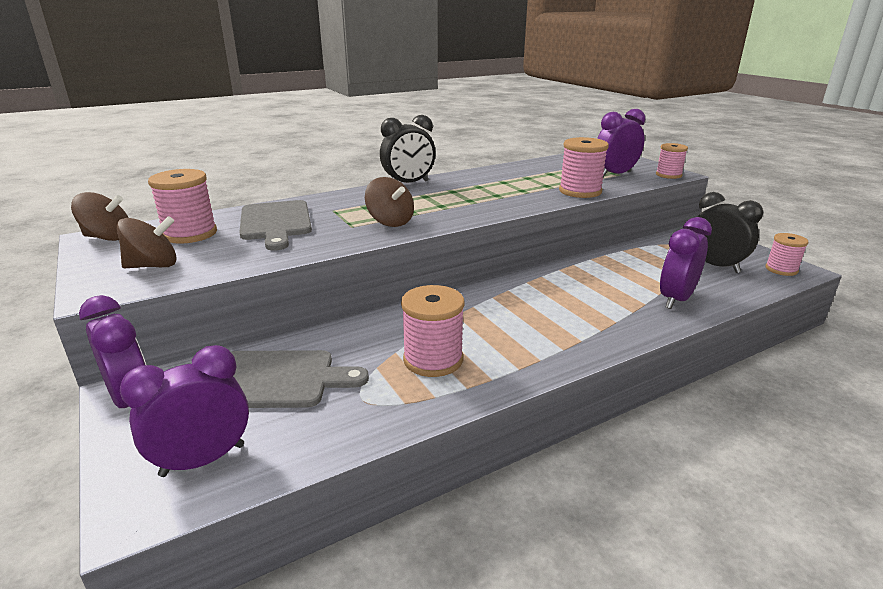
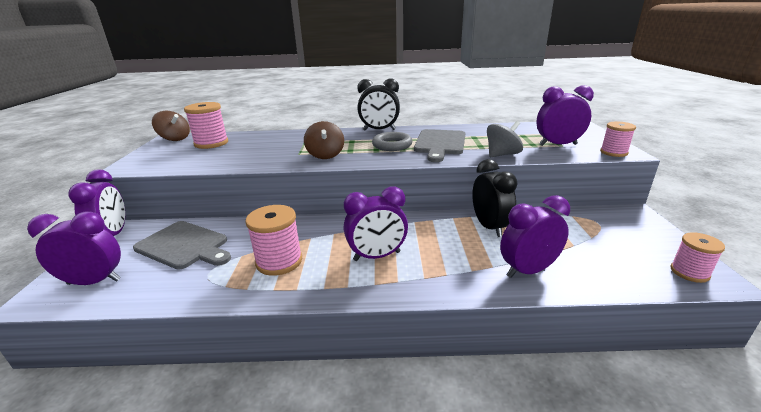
camera: 30 degrees right, 0 degrees up
(153, 266) = (167, 159): brown spinning top -> none
(275, 223) = (262, 144): grey cutting board -> grey cutting board (440, 143)
(452, 199) = (392, 145): none -> grey ring
(532, 324) = (377, 256): none -> purple clock
(580, 191) = (502, 154): pink spool -> grey spinning top
(715, 266) = (611, 249): black clock -> black clock (489, 227)

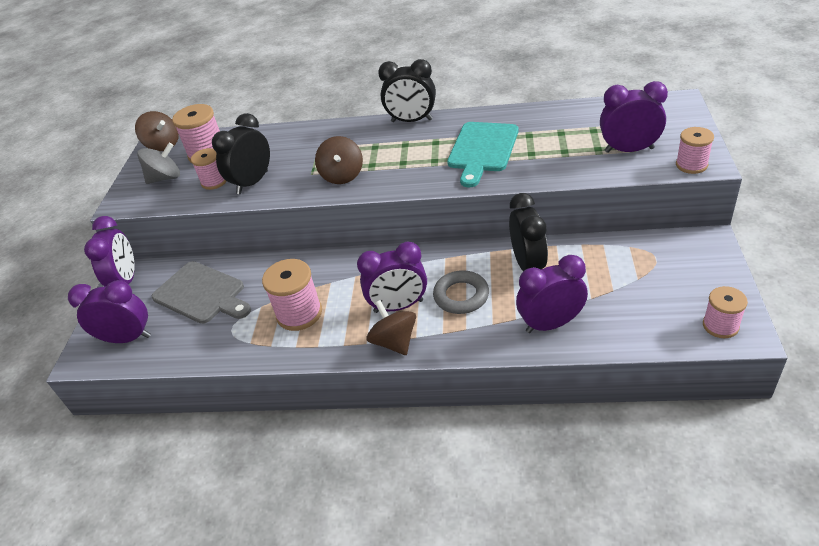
camera: 10 degrees right, 15 degrees up
(213, 157) = (214, 181): none -> pink spool
(247, 158) = (252, 182): none -> black clock
(376, 285) = (394, 342): none -> brown spinning top
(392, 145) = (423, 154): grey ring -> grey ring (461, 296)
(440, 143) = (482, 150): grey cutting board -> turquoise cutting board
(502, 154) = (552, 171): grey spinning top -> grey spinning top (165, 178)

